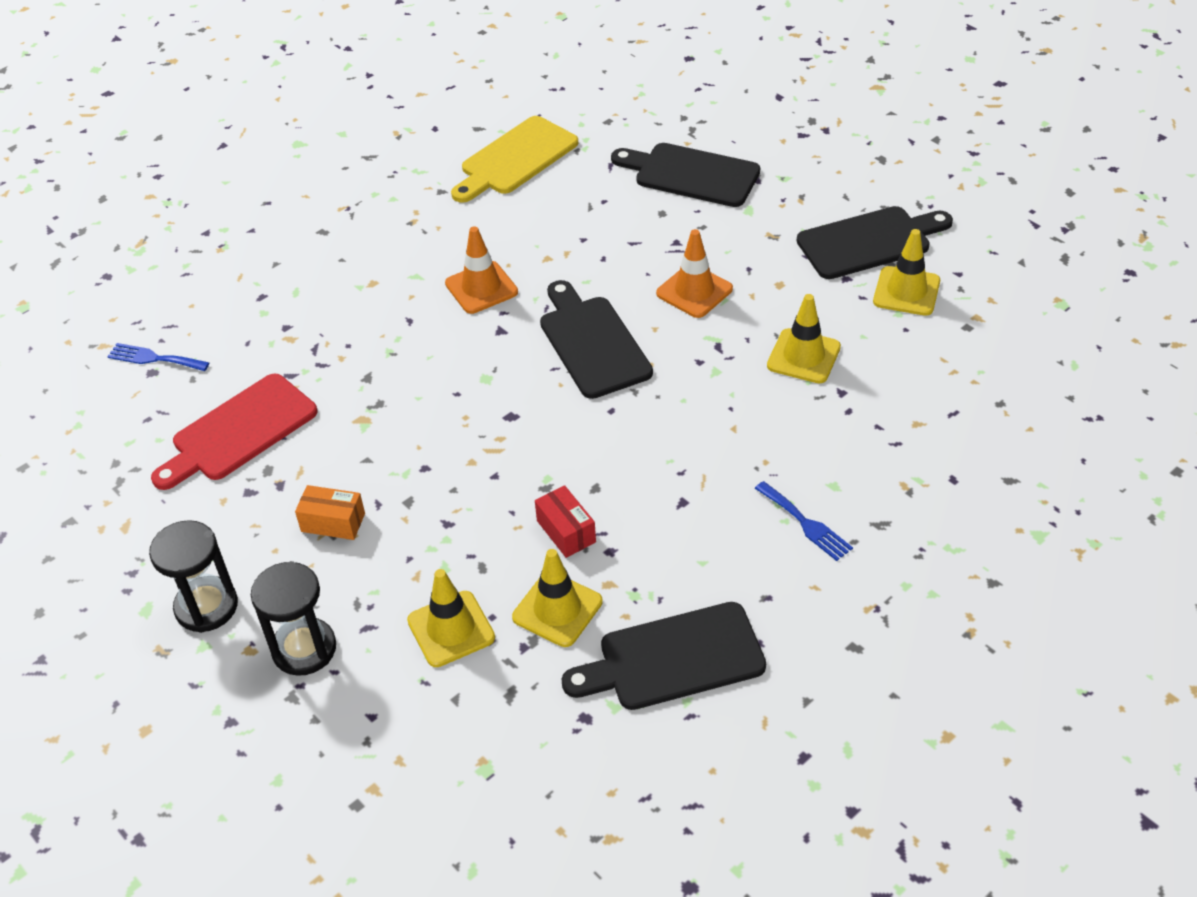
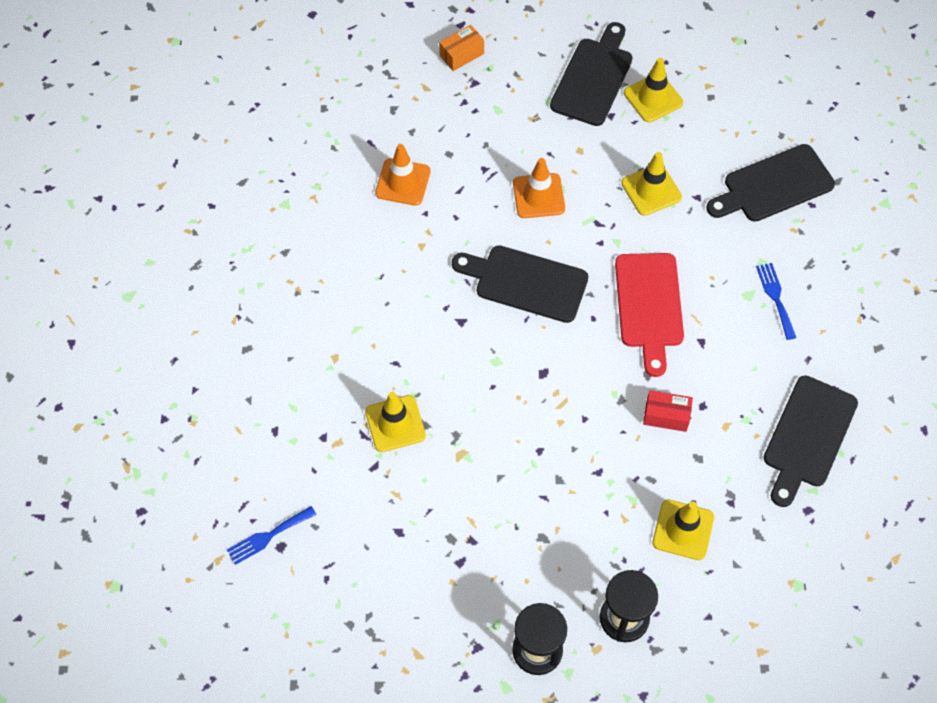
camera: 50 degrees left, 15 degrees up
(239, 432) = (398, 531): red cutting board -> red cutting board (649, 306)
(333, 522) = (535, 532): orange box -> orange box (461, 54)
(481, 288) = (409, 301): orange traffic cone -> orange traffic cone (403, 182)
(515, 159) = (302, 187): yellow cutting board -> none
(557, 609) = (720, 465): yellow traffic cone -> yellow traffic cone (395, 424)
(691, 174) = (430, 110): black cutting board -> black cutting board (773, 186)
(805, 523) = (775, 297): blue fork -> blue fork turned 105 degrees counterclockwise

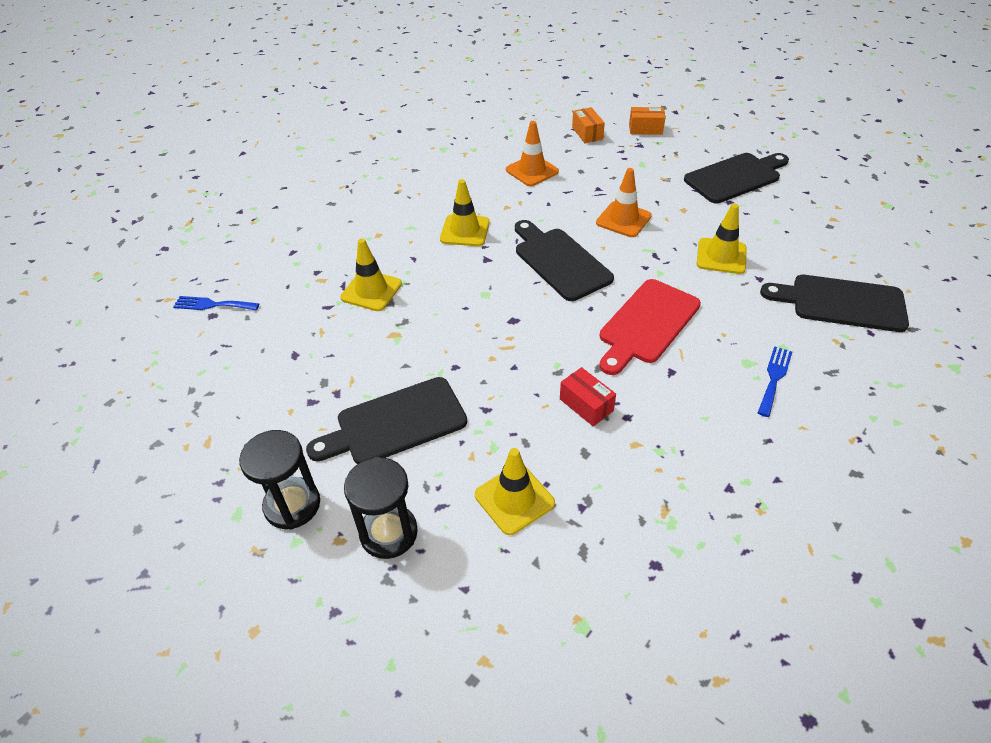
camera: 40 degrees right, 15 degrees down
(410, 95) = (587, 133): none -> orange box
(653, 98) = (776, 206): yellow traffic cone -> yellow traffic cone (465, 231)
(808, 437) = (712, 502): black cutting board -> black cutting board (395, 423)

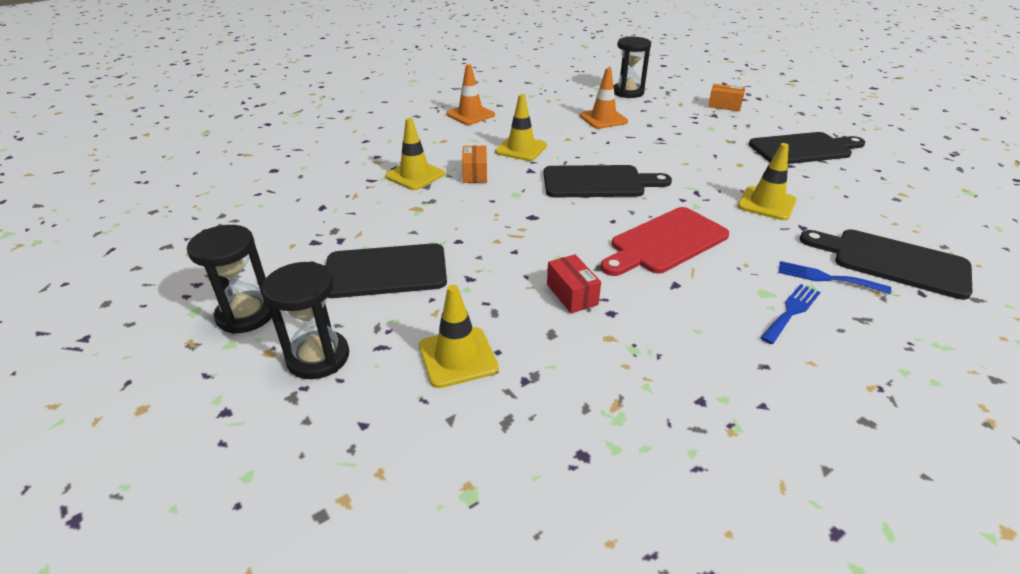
camera: 15 degrees right, 10 degrees down
(212, 305) = (278, 163): blue fork -> blue fork (826, 278)
(543, 126) = (628, 92): none -> black hourglass
(559, 261) = (598, 182): black cutting board -> black cutting board turned 105 degrees clockwise
(587, 133) = (667, 102): orange box -> orange box (475, 174)
(623, 219) = (675, 162): orange traffic cone -> orange traffic cone (470, 115)

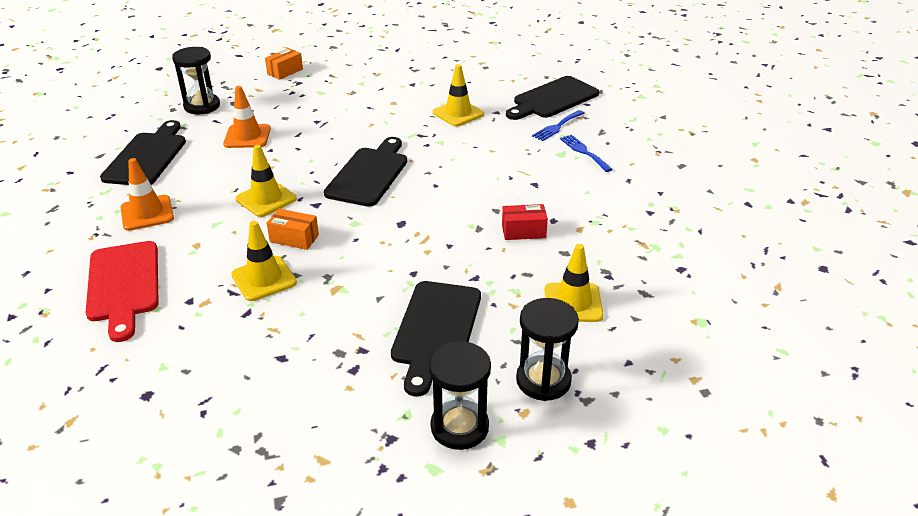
camera: 70 degrees left, 0 degrees up
(665, 242) = (481, 171): red cutting board -> red cutting board (124, 285)
(803, 149) = (392, 69): black cutting board -> black cutting board (147, 157)

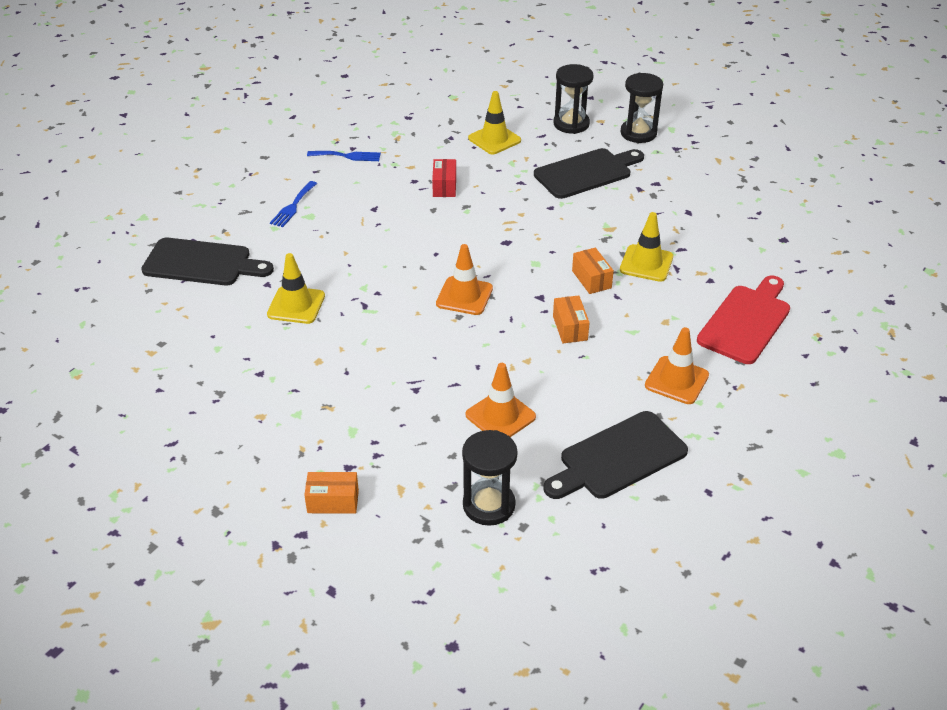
camera: 130 degrees left, 5 degrees up
(266, 199) = (570, 328): yellow traffic cone -> orange box
(369, 174) = (464, 296): black cutting board -> orange traffic cone
(523, 231) = (444, 186): red box -> red box turned 45 degrees clockwise
(557, 127) = (261, 237): blue fork -> blue fork (347, 156)

